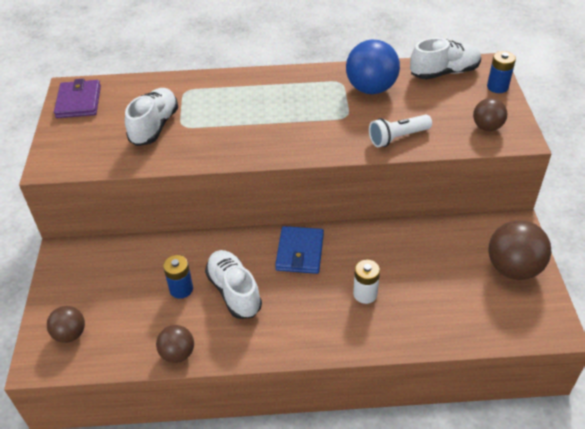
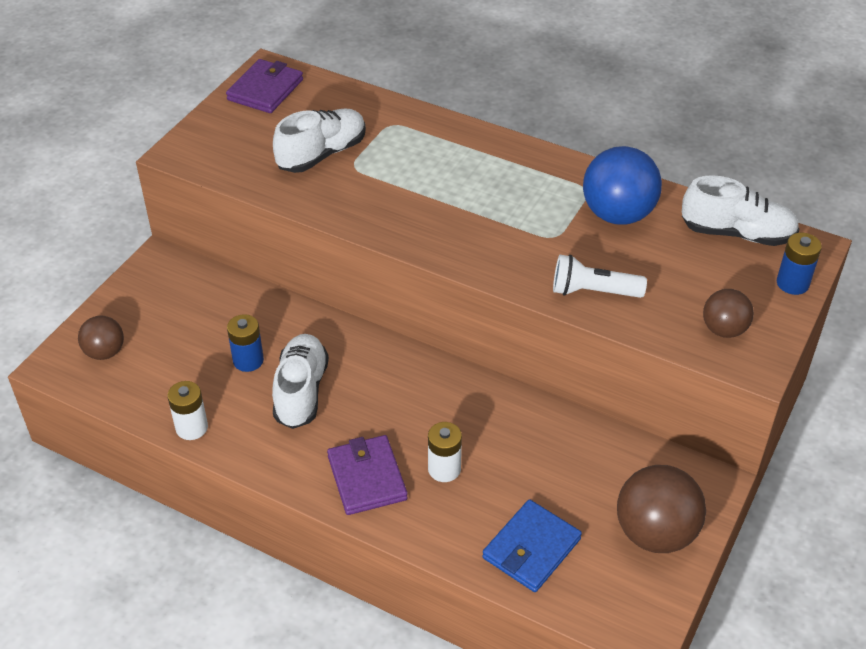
camera: 30 degrees right, 0 degrees up
(177, 353) = (192, 428): brown ball -> white battery
(300, 252) = (410, 383): blue wallet -> blue wallet (531, 548)
(322, 324) = (367, 478): none -> purple wallet

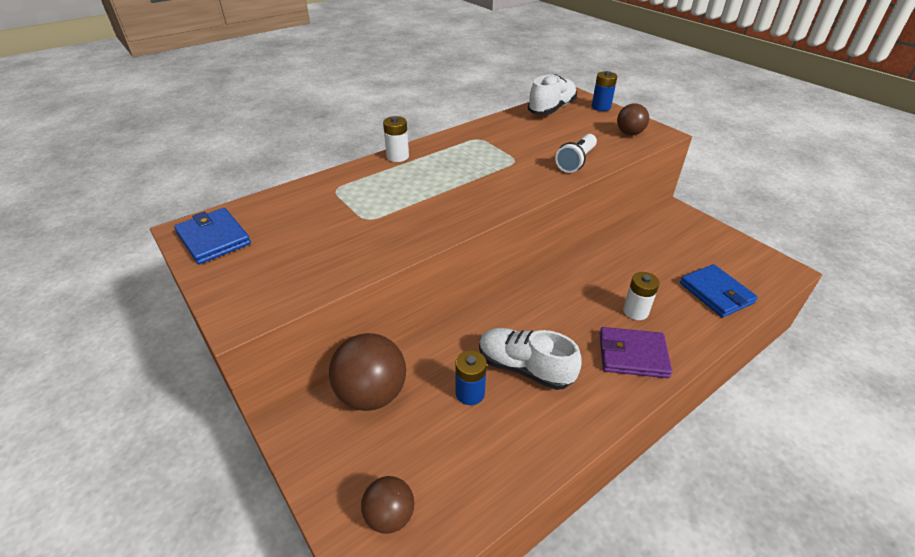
camera: 65 degrees left, 5 degrees down
(192, 428) = (534, 461): white battery -> white battery (397, 156)
(265, 90) = (214, 239): purple wallet -> blue wallet
(322, 154) = (336, 230): white shoe -> none
(617, 214) = (510, 135): blue ball -> none
(655, 533) = (710, 241): brown ball -> brown ball (372, 394)

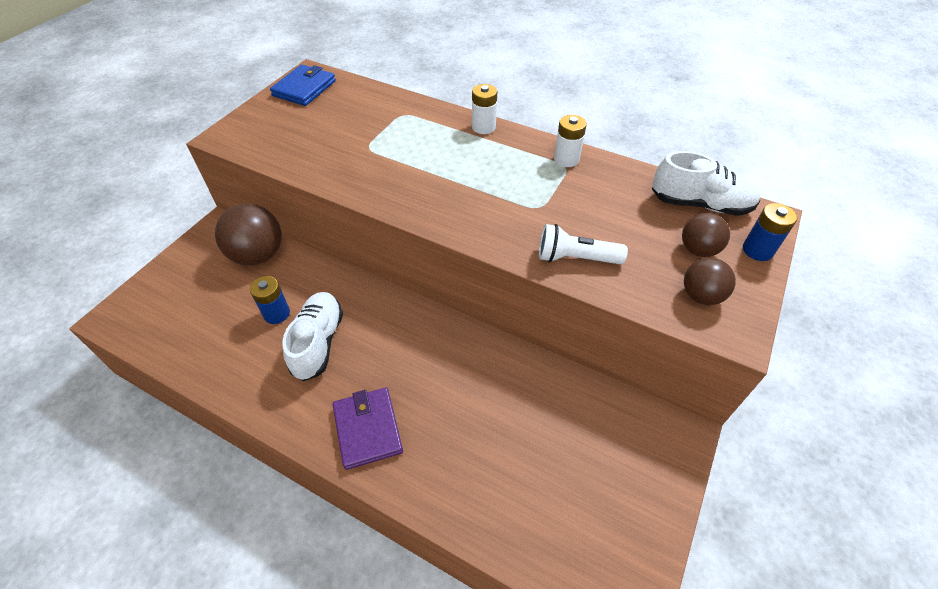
camera: 65 degrees right, 10 degrees up
(390, 515) = (156, 306): brown ball -> brown ball (698, 250)
(635, 311) = (438, 420): white battery -> white battery (566, 159)
(716, 293) = (518, 507): blue wallet -> none

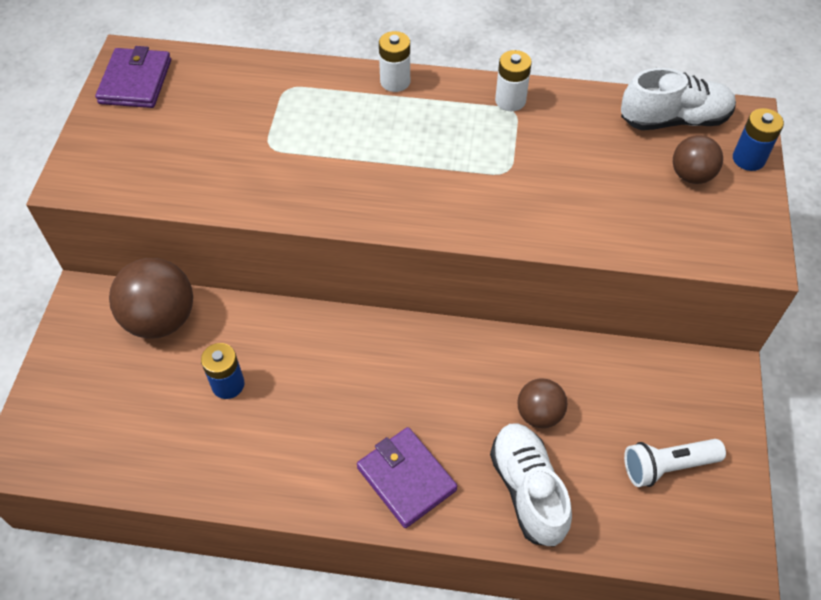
camera: 20 degrees left, 5 degrees up
(304, 88) = (135, 82): blue wallet -> purple wallet
(318, 342) = (298, 403): white shoe -> white shoe (528, 490)
(575, 258) = (573, 222): white flashlight -> white flashlight (667, 466)
(701, 296) = (712, 227): brown ball -> brown ball (539, 414)

